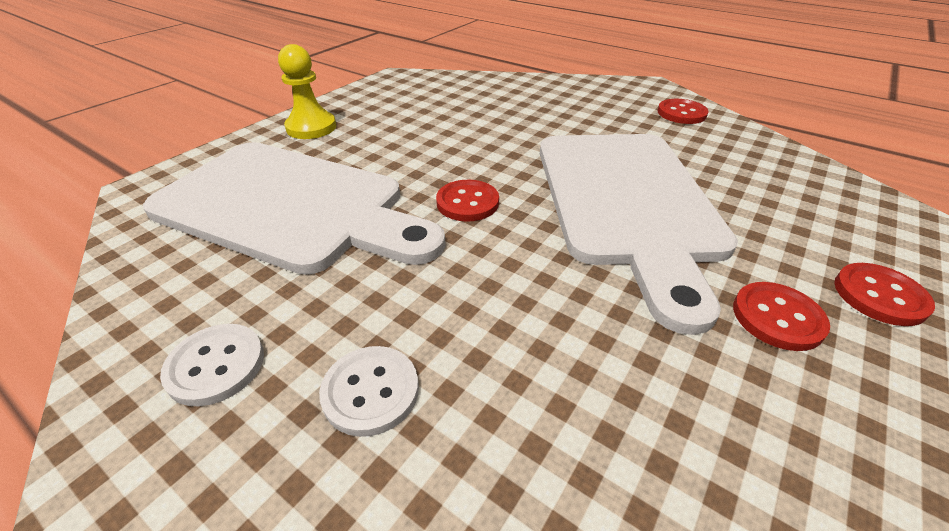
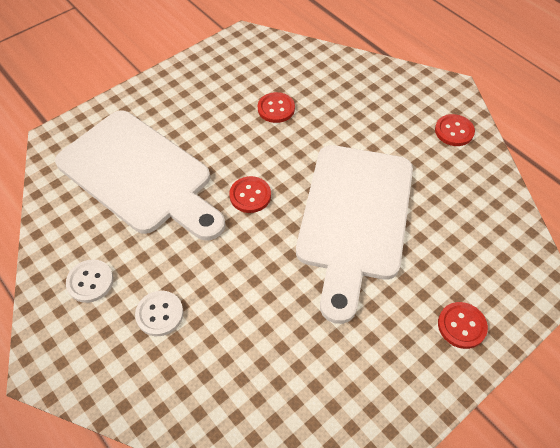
camera: 15 degrees right, 15 degrees up
(311, 127) = (166, 94): yellow pawn -> none
(777, 317) = (389, 324): red button -> red button (276, 109)

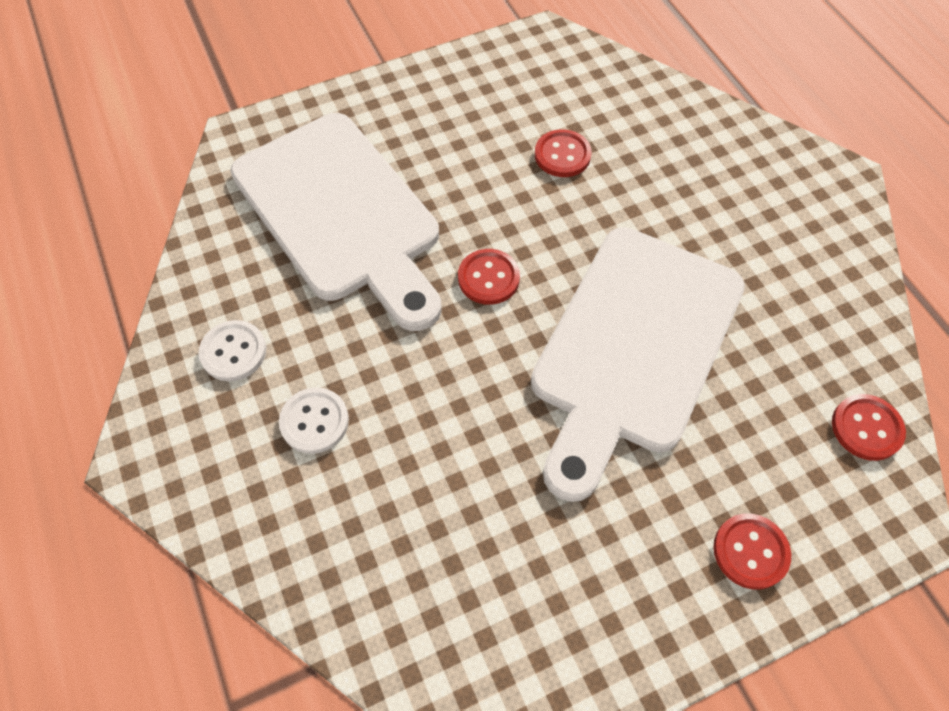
camera: 15 degrees right, 5 degrees up
(454, 131) = (826, 246): red button -> red button (866, 428)

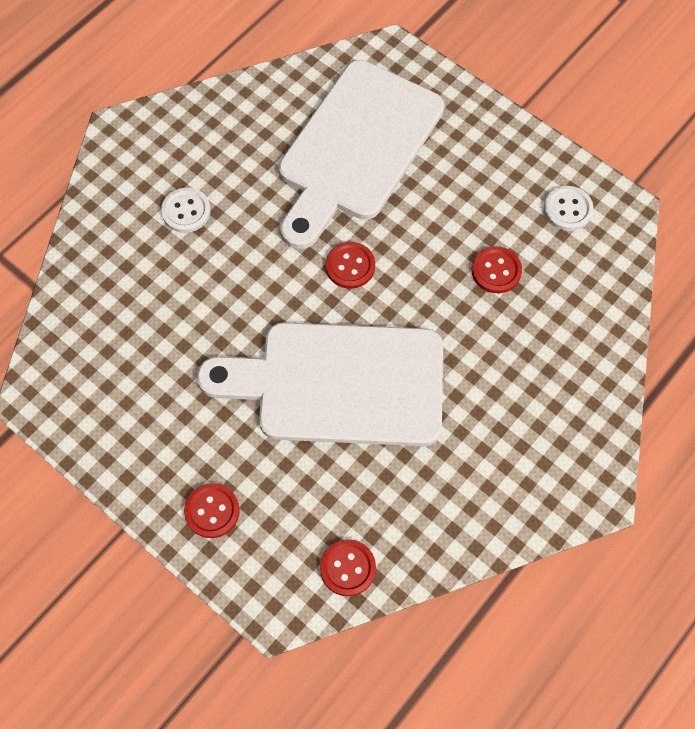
camera: 65 degrees right, 5 degrees up
(233, 352) = (213, 141): white button -> white button (567, 209)

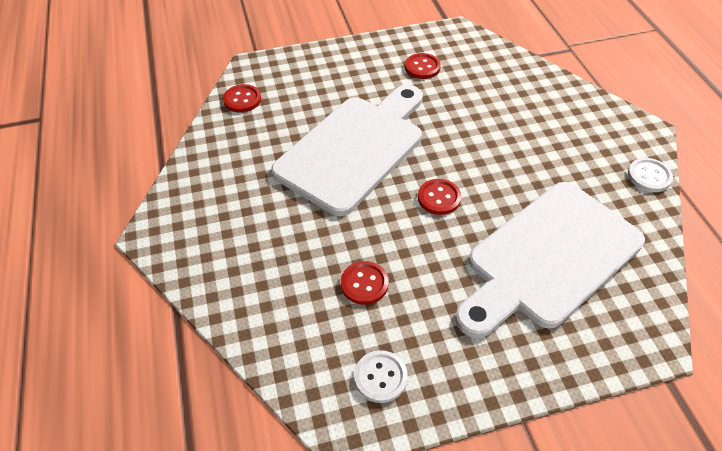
camera: 125 degrees right, 15 degrees down
(186, 211) = (549, 135): white button -> white button (649, 176)
(212, 511) = (328, 65): red button -> red button (422, 67)
(356, 148) = (549, 258): white cutting board -> white cutting board turned 105 degrees counterclockwise

